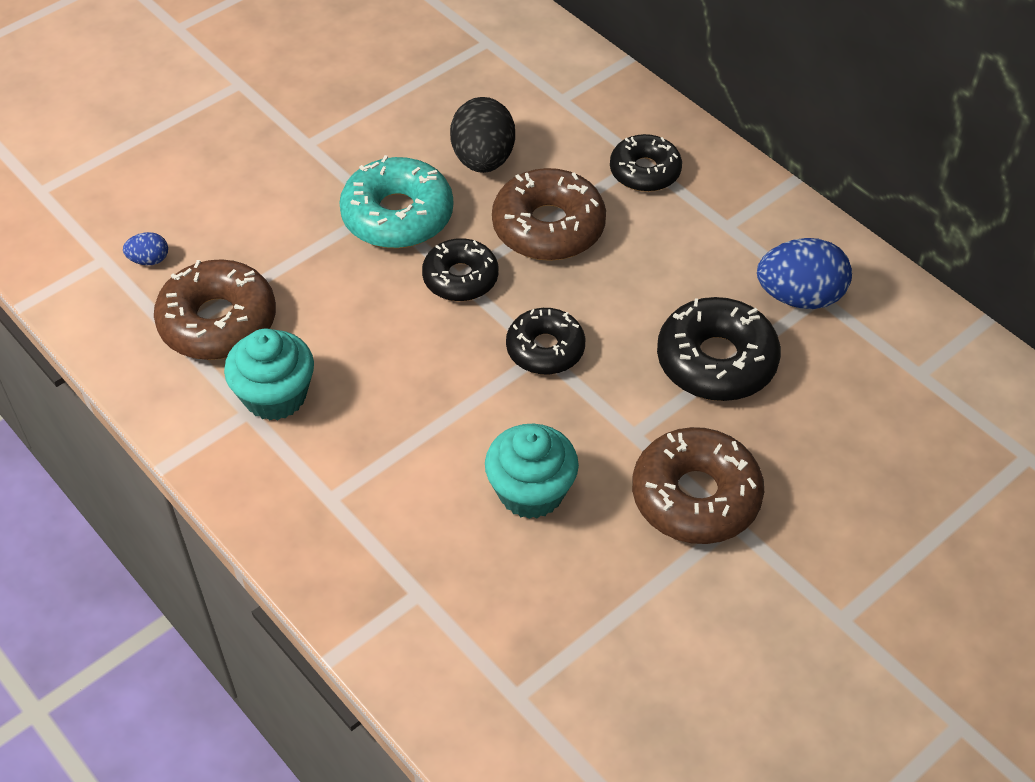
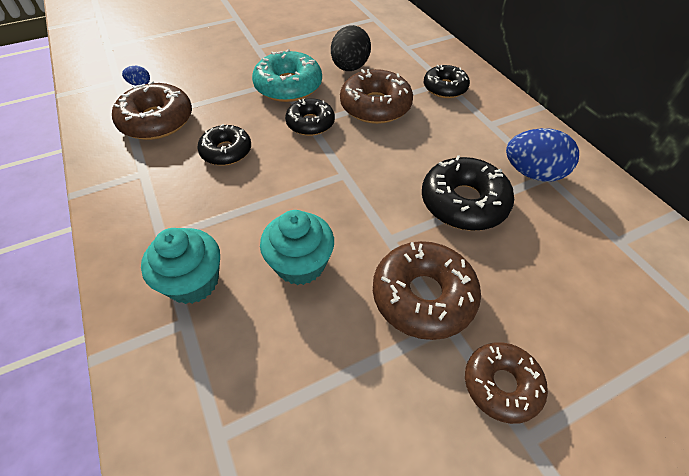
camera: 15 degrees right, 0 degrees up
(275, 396) = (165, 167): turquoise cupcake -> turquoise cupcake (193, 281)
(545, 349) = (347, 172): black donut -> black donut (226, 151)
(805, 573) = (501, 385): none -> brown donut

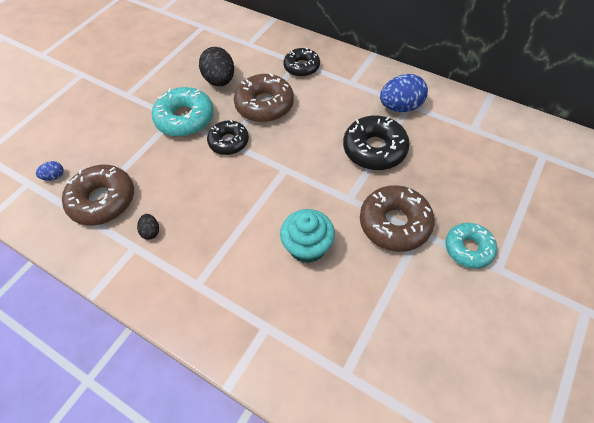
camera: 30 degrees left, 5 degrees up
(169, 167) = (151, 231): none -> black egg
(193, 281) = (248, 299): turquoise cupcake -> none
(226, 151) = (184, 196): black donut -> none
(501, 385) = (468, 248): brown donut -> turquoise donut

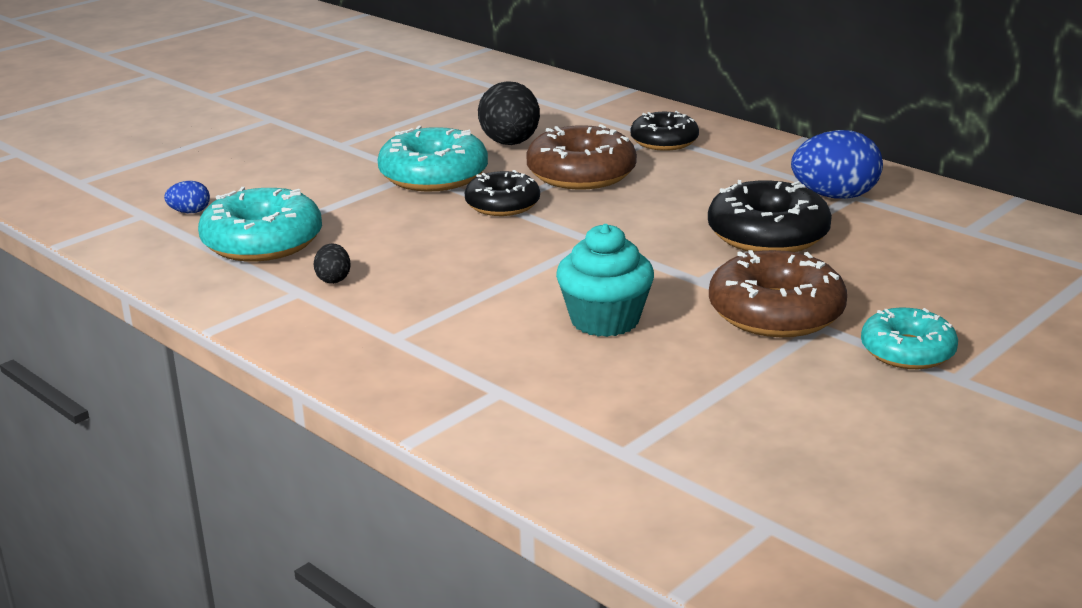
camera: 10 degrees right, 30 degrees down
(103, 200) = (262, 242): brown donut -> turquoise donut

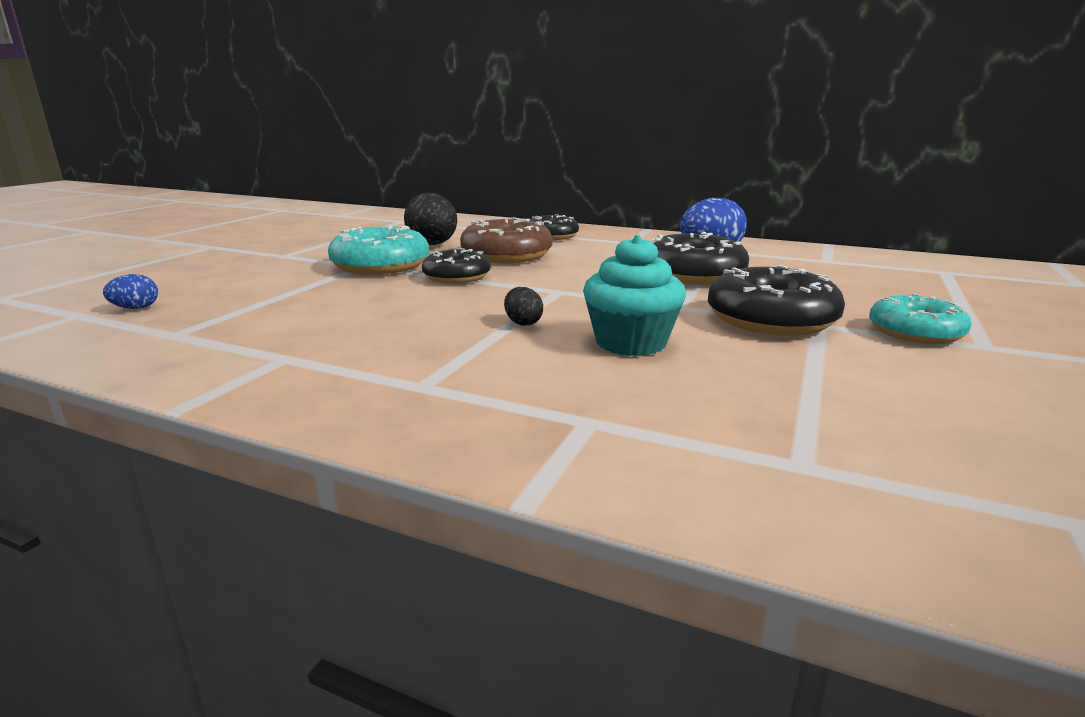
camera: 20 degrees left, 5 degrees down
(262, 242) = (227, 322): turquoise donut -> none
(333, 279) = (321, 343): black egg -> black egg (523, 323)
(776, 312) = (771, 319): brown donut -> black donut

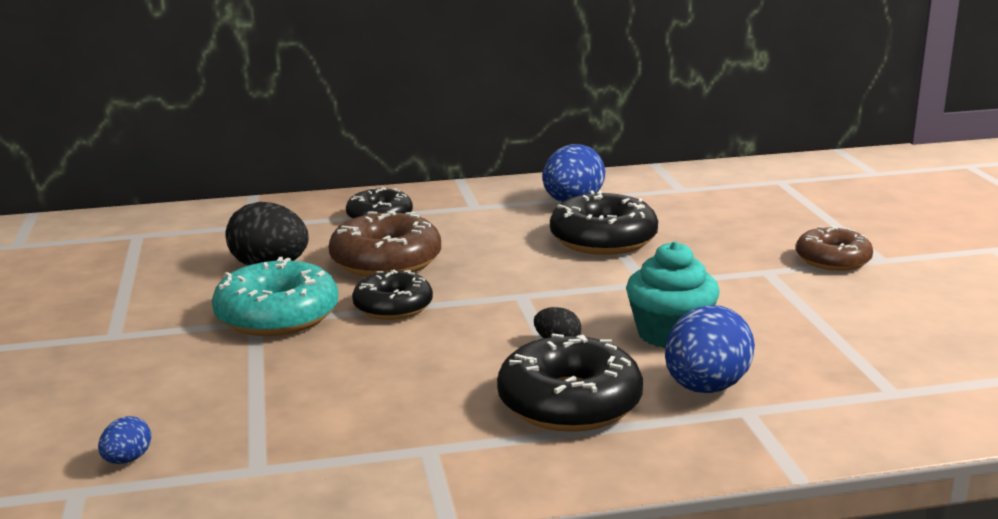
camera: 35 degrees left, 0 degrees up
(584, 389) = (705, 388): none -> blue egg
(771, 319) = (730, 276): black donut -> black donut (569, 403)
(915, 332) = (833, 260): turquoise donut -> brown donut

